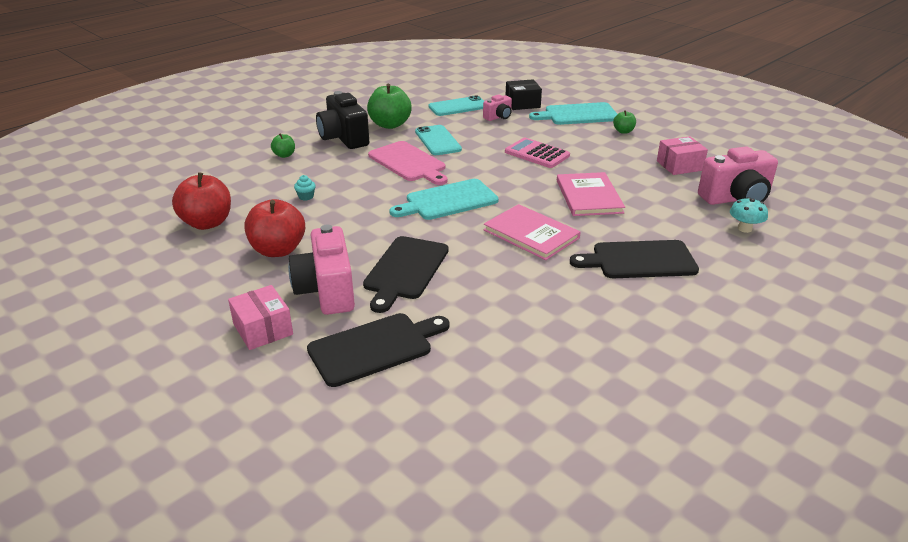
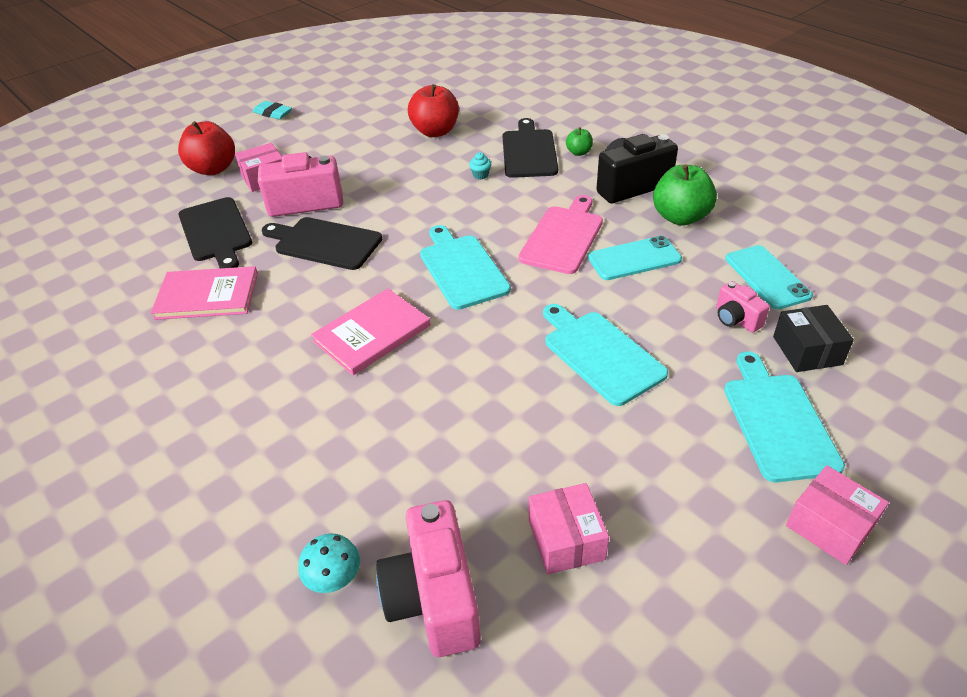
camera: 95 degrees right, 10 degrees up
(78, 351) = (273, 113): none -> turquoise eraser
(278, 250) = (380, 171): red apple -> red apple (213, 169)
(409, 163) = (563, 237): pink cutting board -> pink cutting board turned 150 degrees clockwise
(537, 154) = (600, 354): pink calculator -> turquoise cutting board
(588, 196) = (461, 398): pink book -> pink book (207, 295)
(623, 131) = (711, 479): green apple -> none
(639, 111) = (829, 526): none -> pink box
(639, 260) = (287, 426): black cutting board -> black cutting board (529, 151)

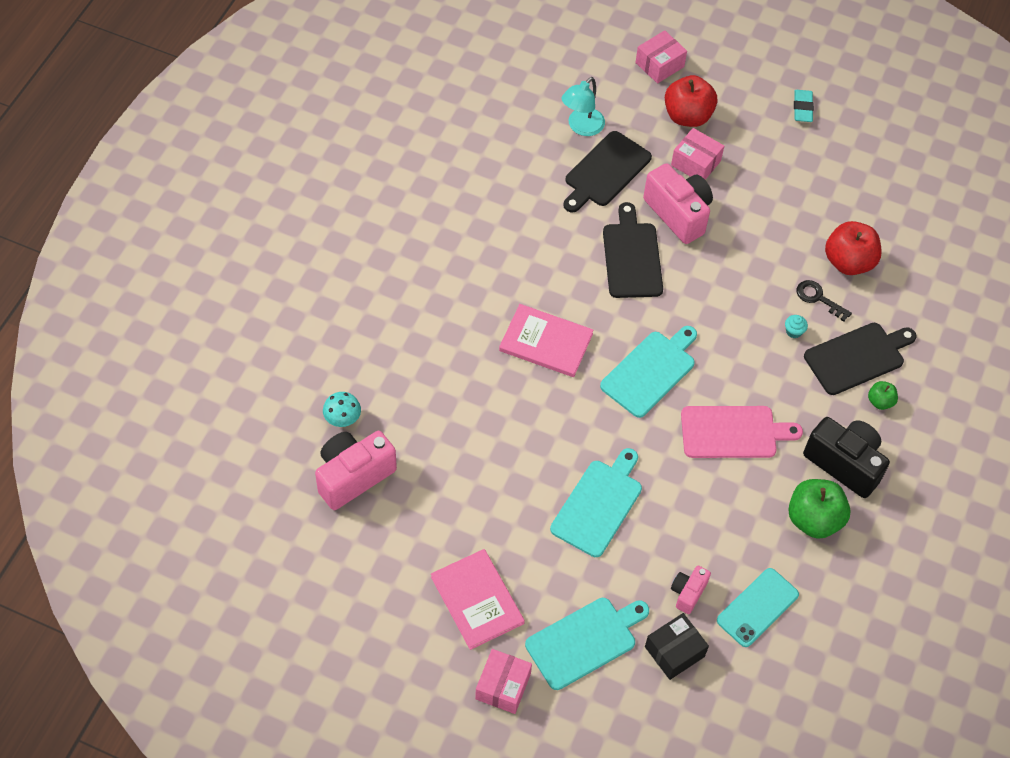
camera: 60 degrees right, 15 degrees up
(151, 232) = (581, 127): none -> turquoise lamp
(207, 295) = (531, 212): pink book -> pink book (477, 600)
(458, 154) = (818, 298): none -> black key
(566, 539) = (423, 533): pink box -> pink box (659, 65)
(634, 259) = (730, 497): turquoise phone -> none

